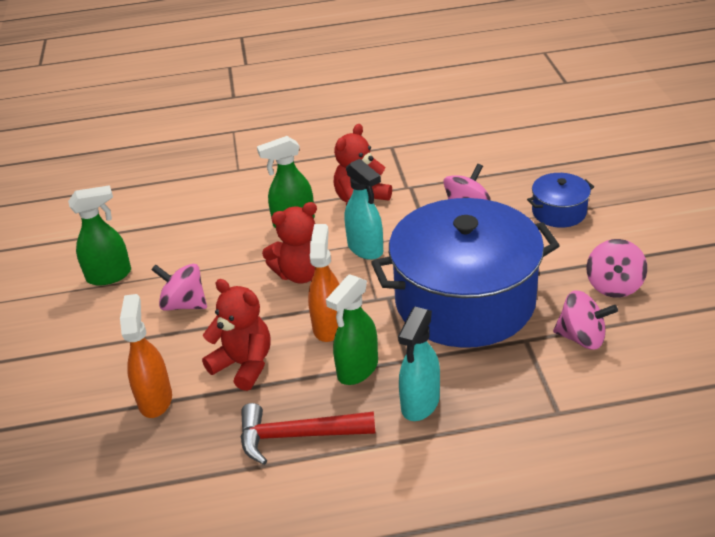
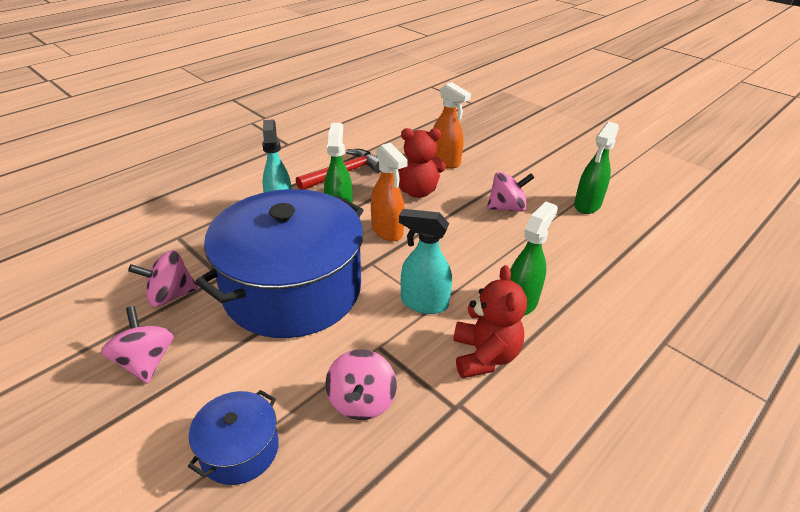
camera: 140 degrees right, 0 degrees up
(300, 274) = (453, 259): red teddy bear -> none

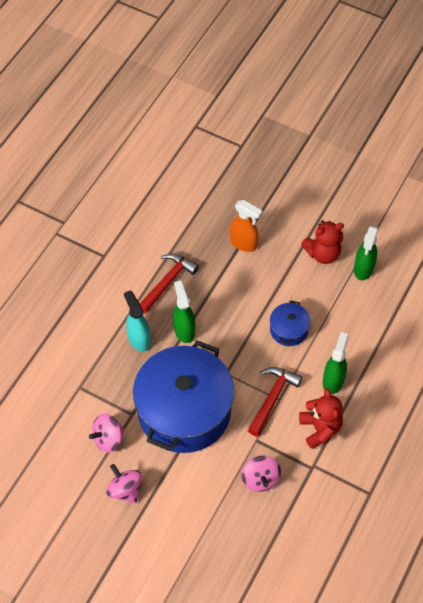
camera: 15 degrees left, 20 degrees up
(239, 449) = (208, 525): blue pot -> blue pot (288, 330)
(387, 231) = (226, 339): orange spray bottle -> none
(417, 191) = (233, 288): red teddy bear -> red teddy bear (322, 254)
(423, 303) = (272, 398): turquoise spray bottle -> red hammer
(506, 208) = (305, 288): pink spinning top -> none

